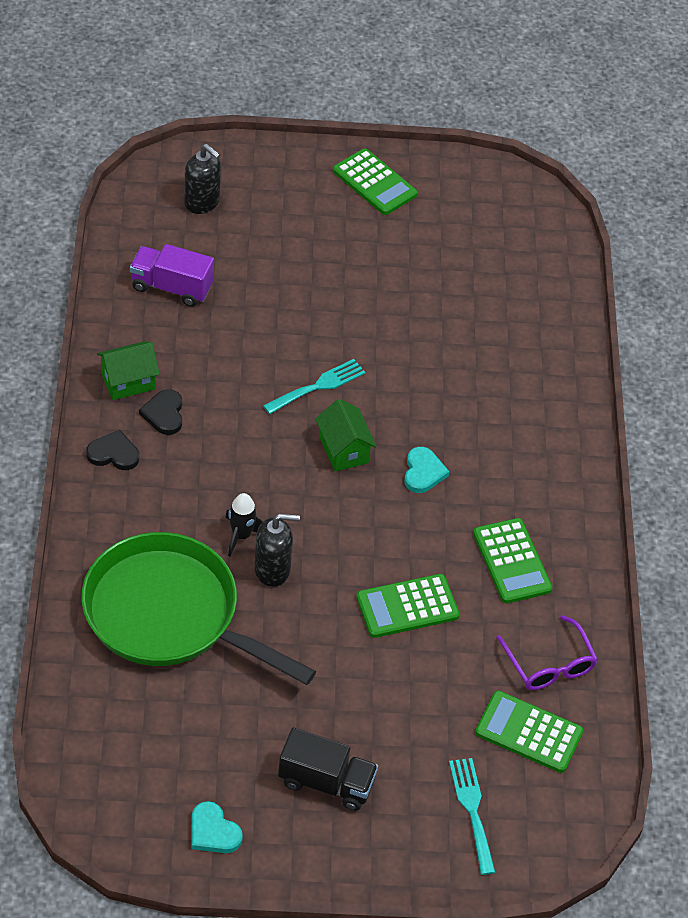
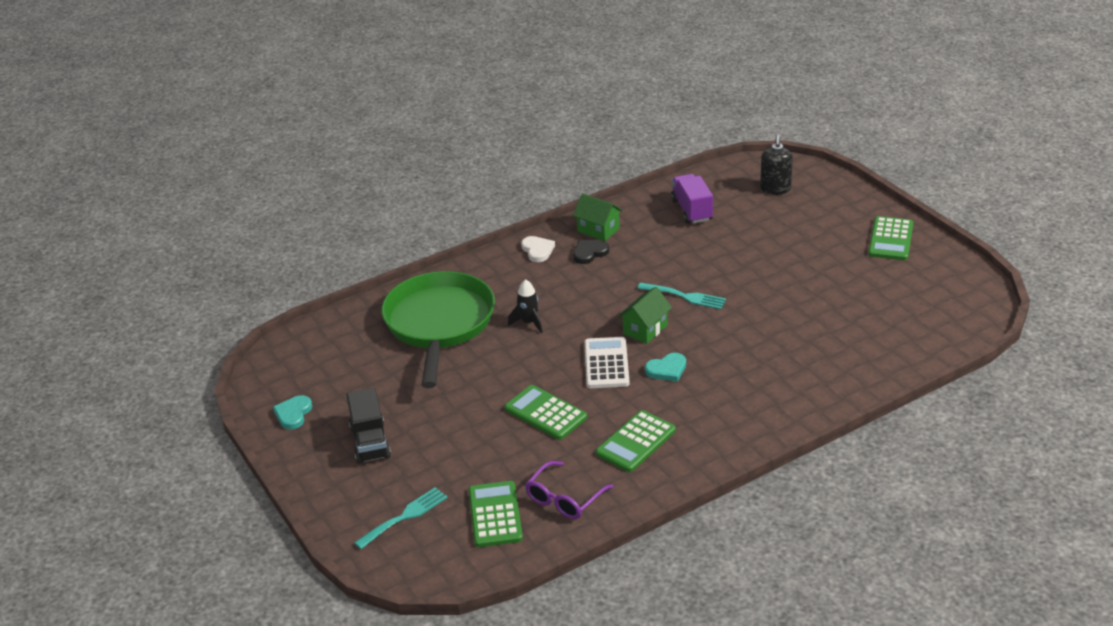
camera: 65 degrees right, 15 degrees down
(113, 453) = (537, 250): black heart -> white heart
(272, 569) = (515, 346): black soap dispenser -> none
(371, 513) = (606, 363): none -> white calculator

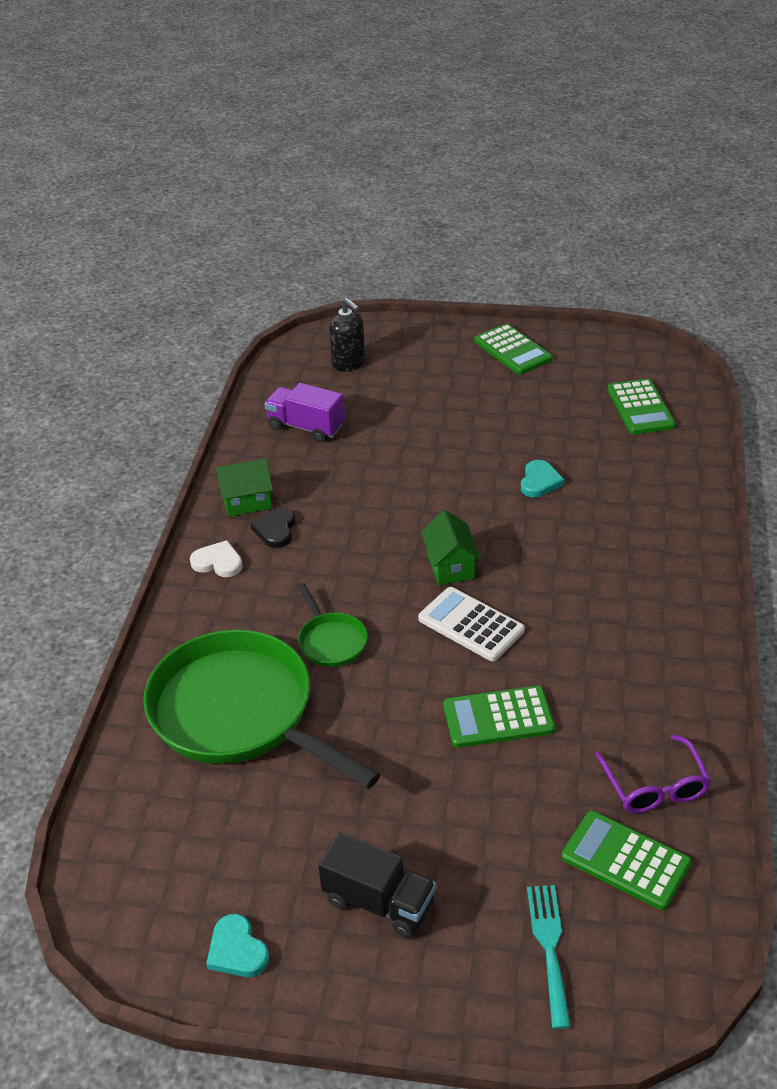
camera: 50 degrees left, 5 degrees up
(529, 323) = (331, 641): black rocket -> green pan
(636, 442) = (619, 678): green calculator -> green calculator (640, 408)
(667, 369) = (531, 589): turquoise heart -> turquoise heart (539, 481)
(685, 296) = (433, 510): turquoise fork -> none

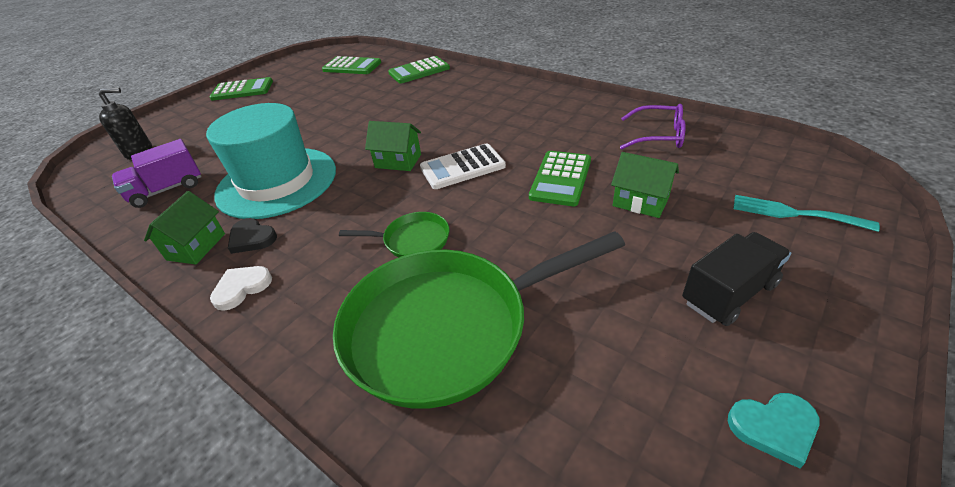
camera: 60 degrees left, 0 degrees up
(361, 494) = (277, 182): none -> turquoise hat
(493, 801) = (640, 202): none -> green house
(539, 481) = (365, 109): turquoise heart -> none
(625, 860) = (719, 162): green calculator -> green calculator (419, 71)

